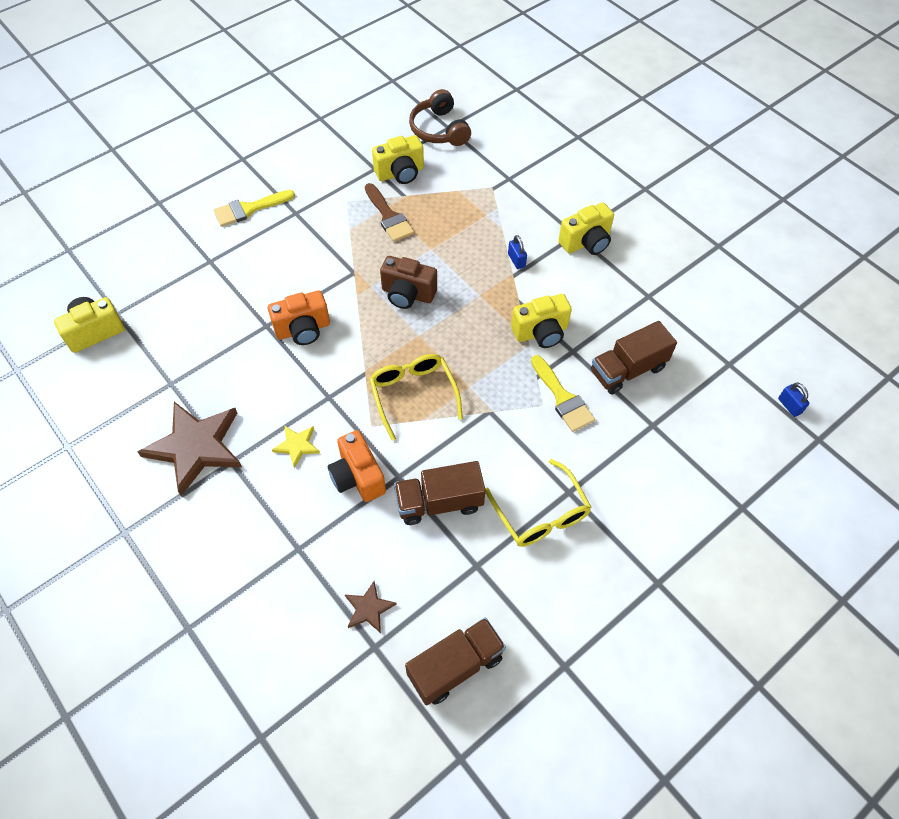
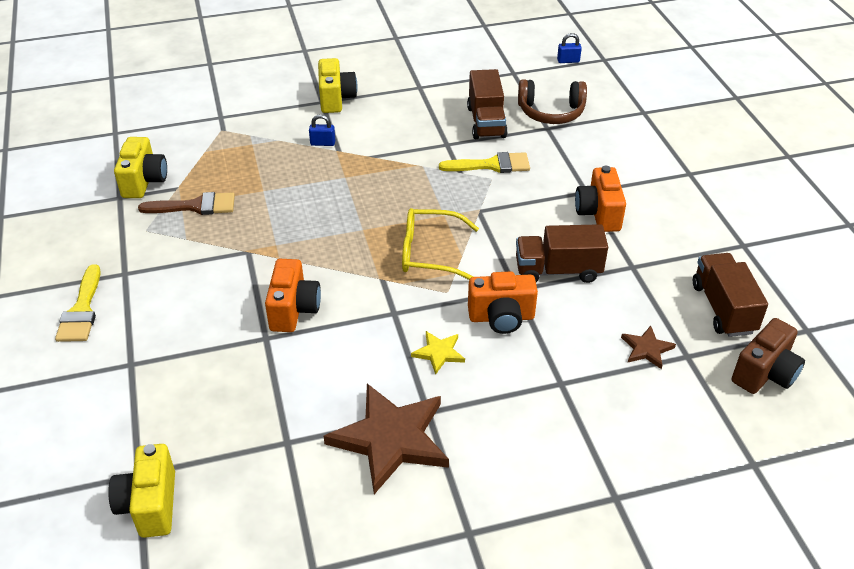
camera: 65 degrees left, 15 degrees down
(407, 294) = (307, 222): brown camera -> brown camera (765, 373)
(439, 129) = (112, 139): brown headphones -> brown headphones (551, 112)
(439, 502) = (558, 270): brown truck -> brown truck turned 75 degrees clockwise
(540, 513) = (598, 214): yellow glasses -> orange camera
(541, 332) = (414, 155): yellow camera -> none

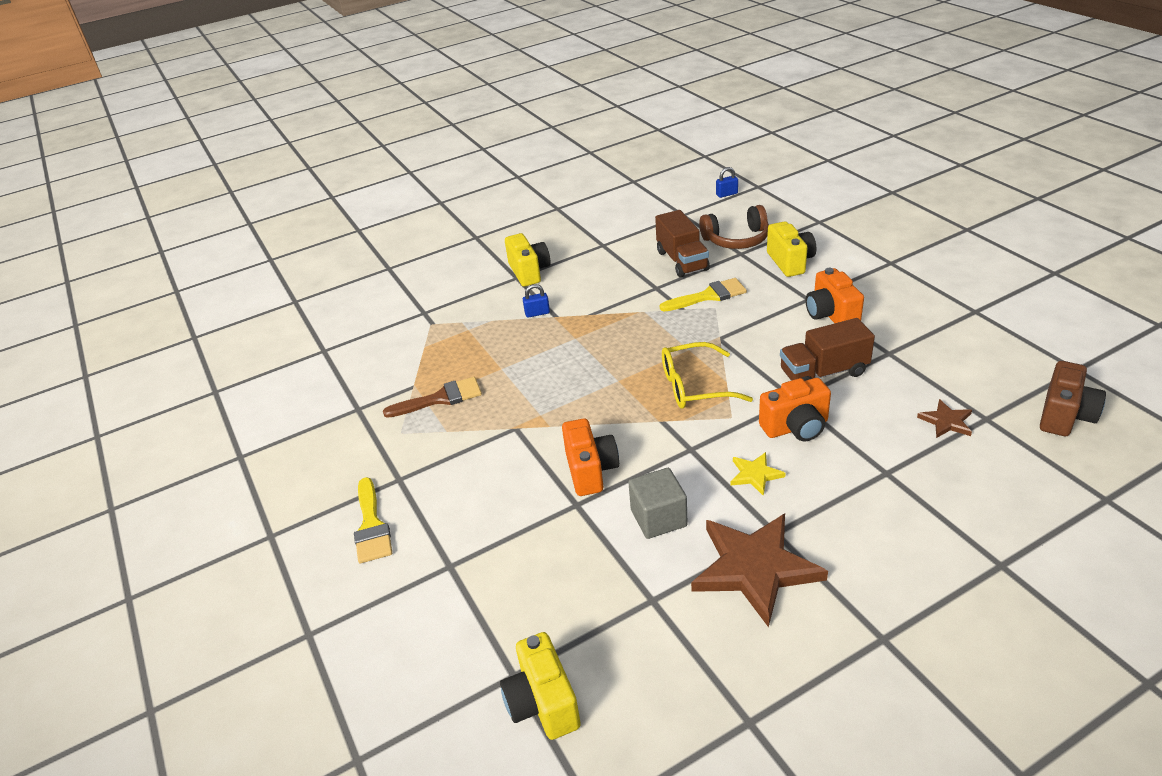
camera: 10 degrees left, 5 degrees down
(144, 181) = (376, 388): yellow camera -> yellow camera (790, 262)
(331, 370) = (658, 518): none -> grey cube
(723, 308) = (992, 369): brown truck -> none

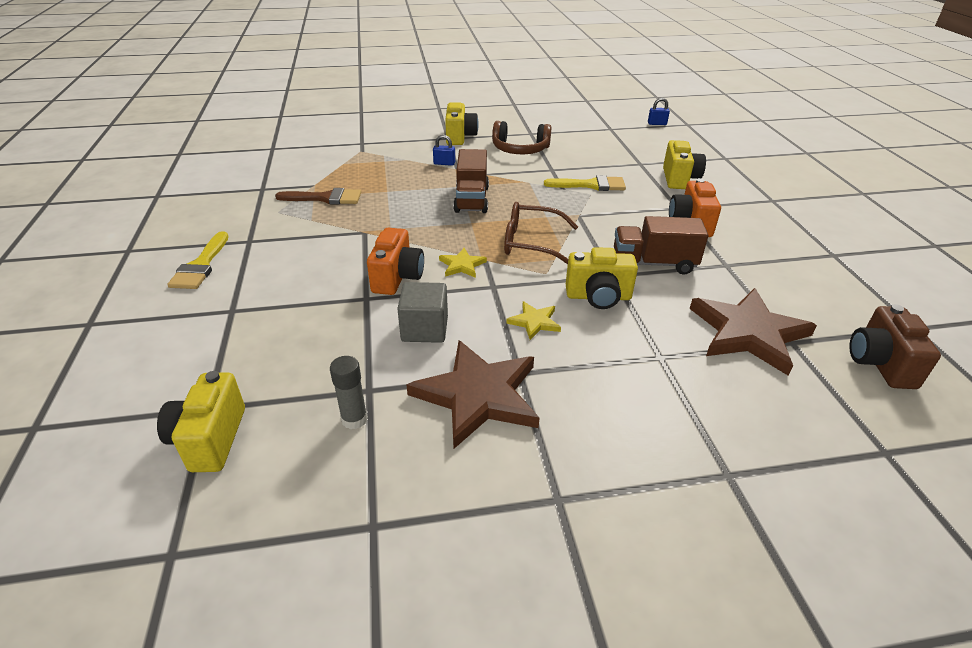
camera: 15 degrees right, 0 degrees up
(644, 434) = (462, 265): none -> yellow star
(661, 633) = (354, 419): none -> grey glue stick
(682, 261) = (586, 157): brown truck -> brown truck (471, 199)
(695, 386) = (532, 243): yellow glasses -> brown glasses
(736, 239) = (643, 154): brown headphones -> brown headphones (520, 149)
(796, 427) = (598, 297): orange camera -> yellow camera
(946, 421) = (748, 333): brown star -> brown star, size x2.16
(1065, 416) = (879, 364): brown camera -> brown camera turned 135 degrees clockwise

